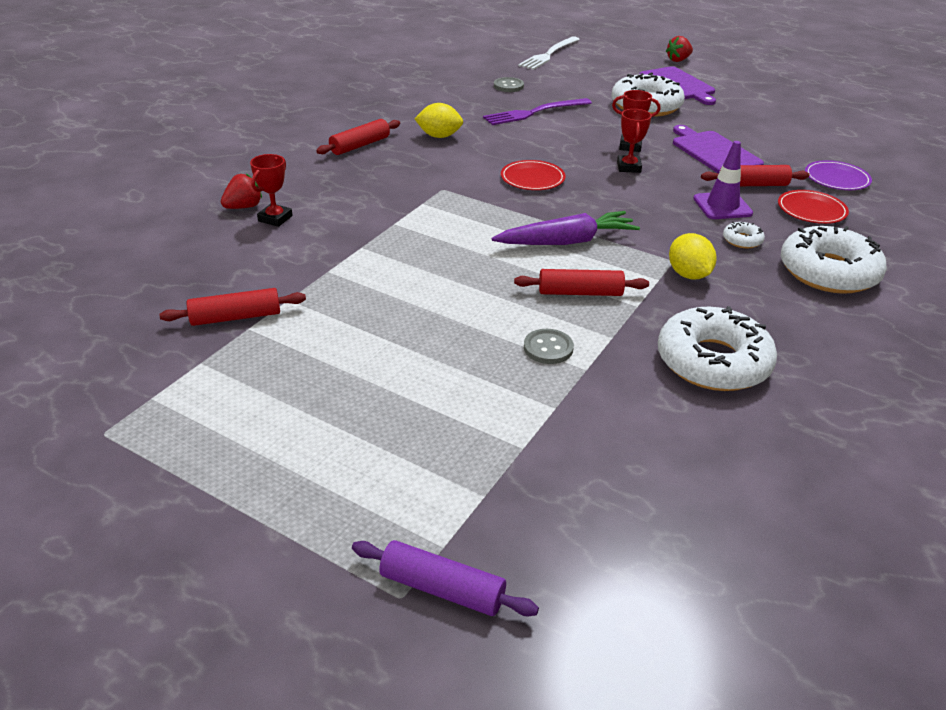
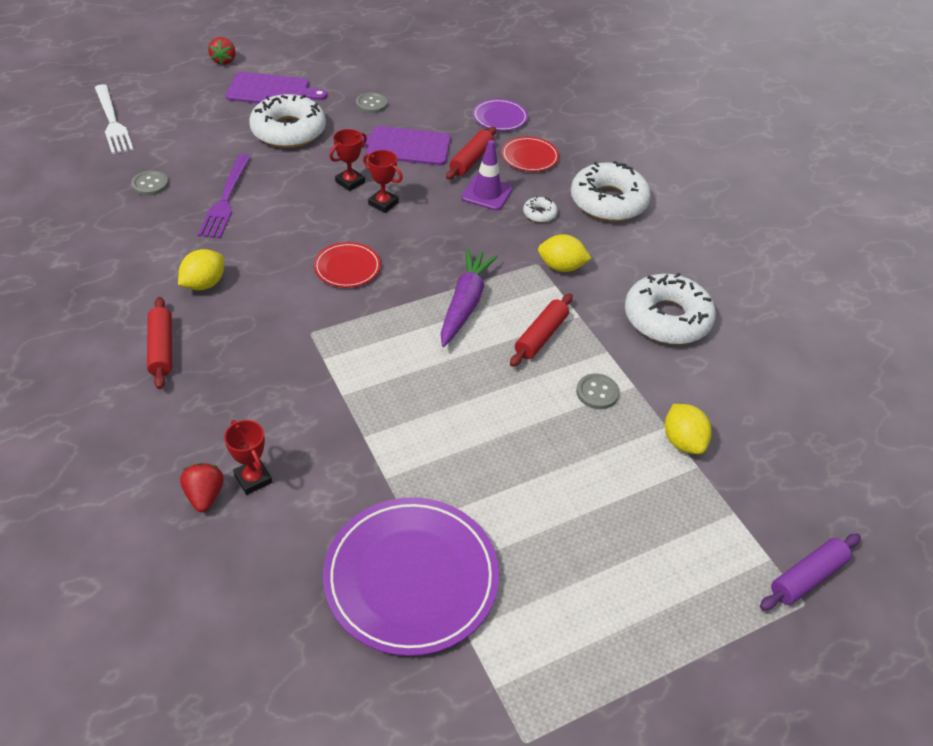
camera: 60 degrees left, 10 degrees up
(236, 317) = (411, 578): red rolling pin -> purple plate
(546, 426) = (682, 441): none -> yellow lemon
(738, 122) = (371, 104): none -> grey button

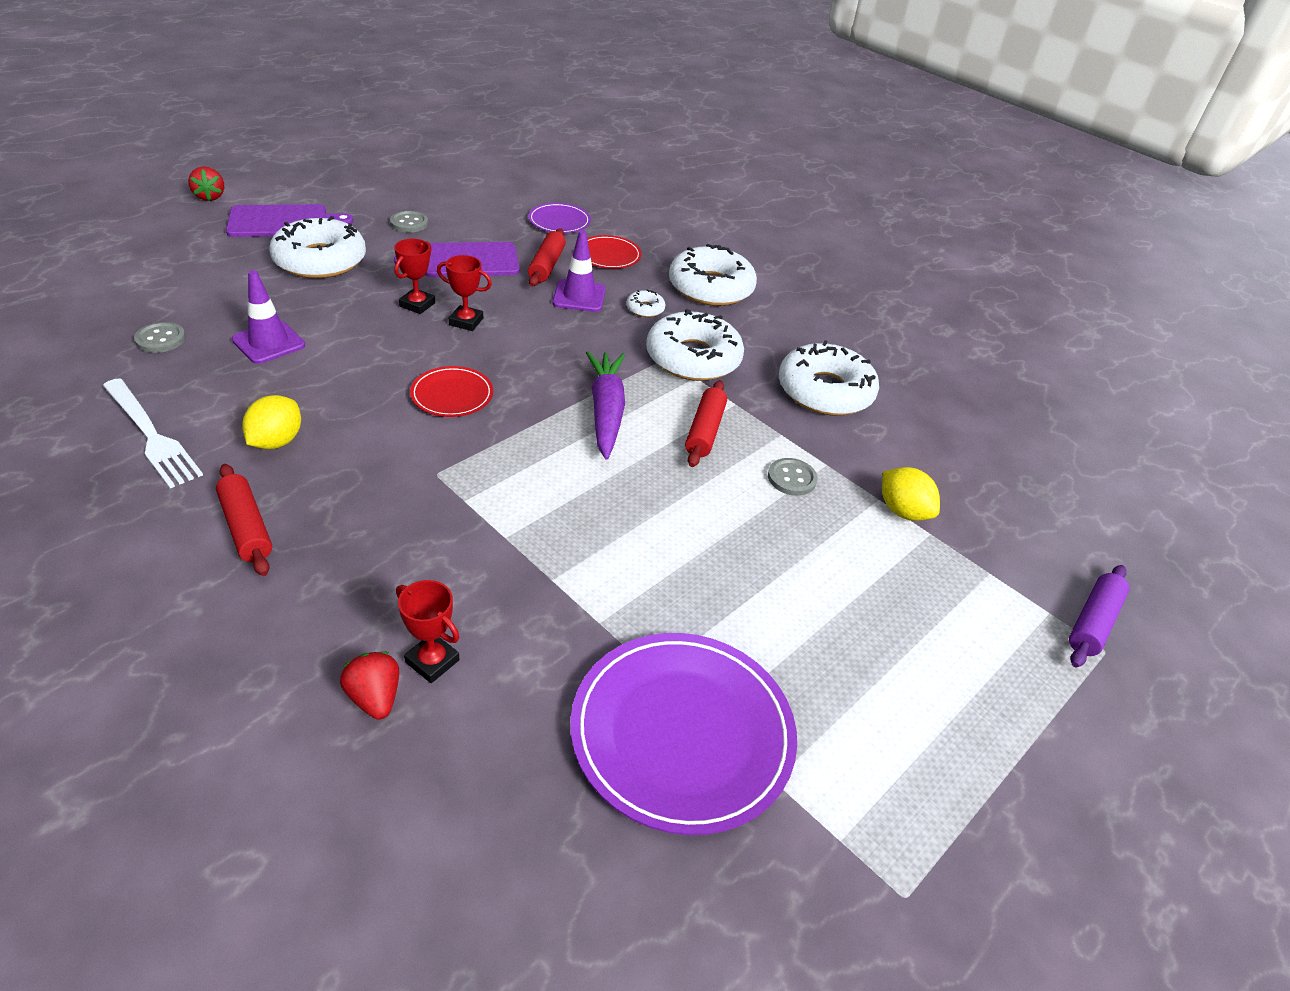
camera: 20 degrees left, 5 degrees down
(112, 122) = (83, 276): white fork -> white fork (151, 435)
(226, 199) = (269, 342): purple fork -> purple traffic cone
(561, 267) = (693, 358): yellow lemon -> white donut

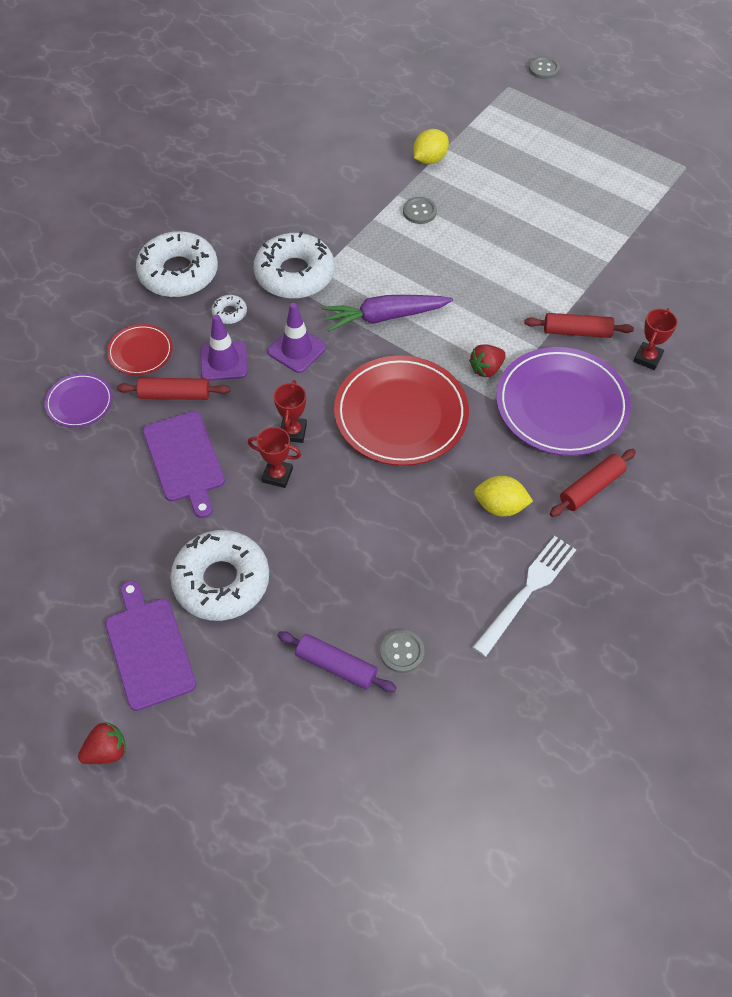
camera: 95 degrees left, 15 degrees up
(269, 342) = (377, 565): purple traffic cone -> purple traffic cone (296, 349)
(375, 697) = (682, 376): red strawberry -> red strawberry (486, 369)
(409, 223) = (119, 530): grey button -> grey button (544, 69)
(452, 395) = (401, 414): red plate -> red plate, size x1.99
(682, 733) = (641, 246): purple plate -> purple plate (561, 405)
(705, 431) = (386, 259): red rolling pin -> red rolling pin (577, 332)
(825, 391) = (311, 197): white donut -> none
(1093, 623) = (489, 88): purple rolling pin -> purple rolling pin (336, 666)

